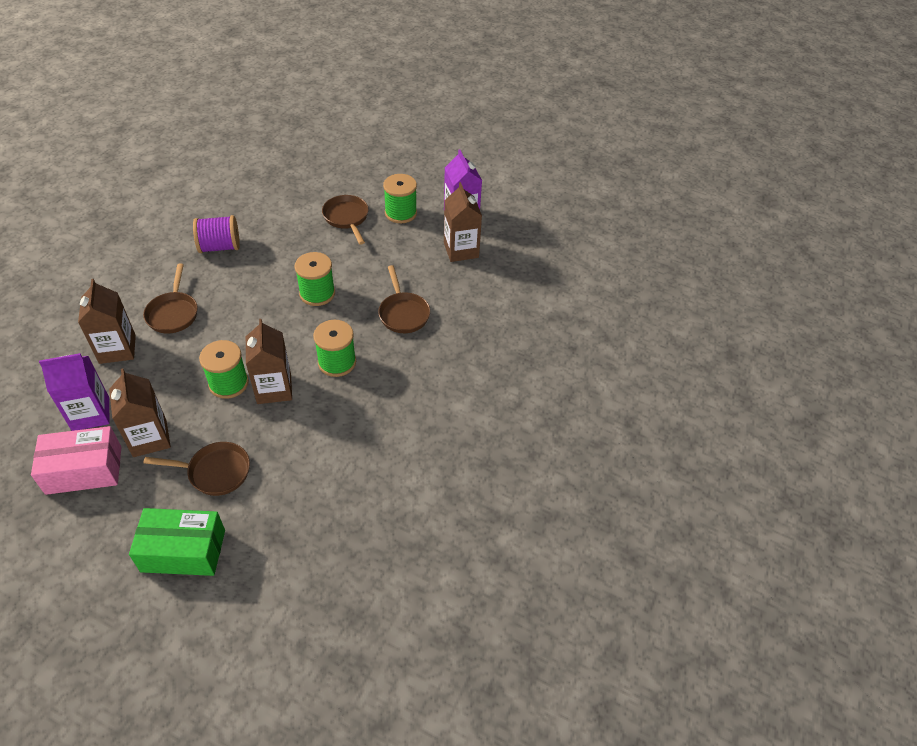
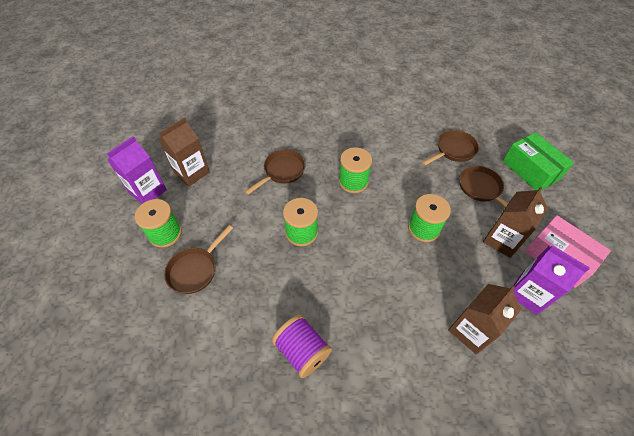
camera: 120 degrees left, 5 degrees up
(173, 313) = (403, 320): brown pan -> brown pan (453, 150)
(274, 389) = (403, 200): brown carton -> none

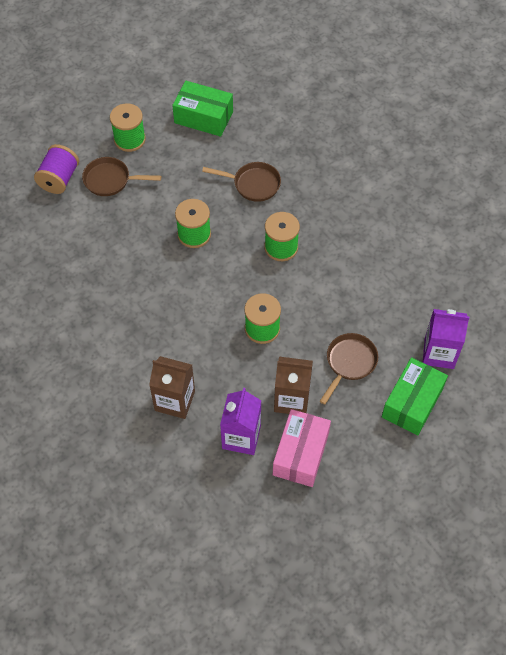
camera: 60 degrees right, 5 degrees up
(148, 191) = (162, 100): purple carton -> purple carton (439, 353)
(192, 172) = (203, 117): brown carton -> green box
(302, 351) = (87, 288): purple spool -> purple spool (59, 179)
(453, 150) = (390, 319): brown pan -> none

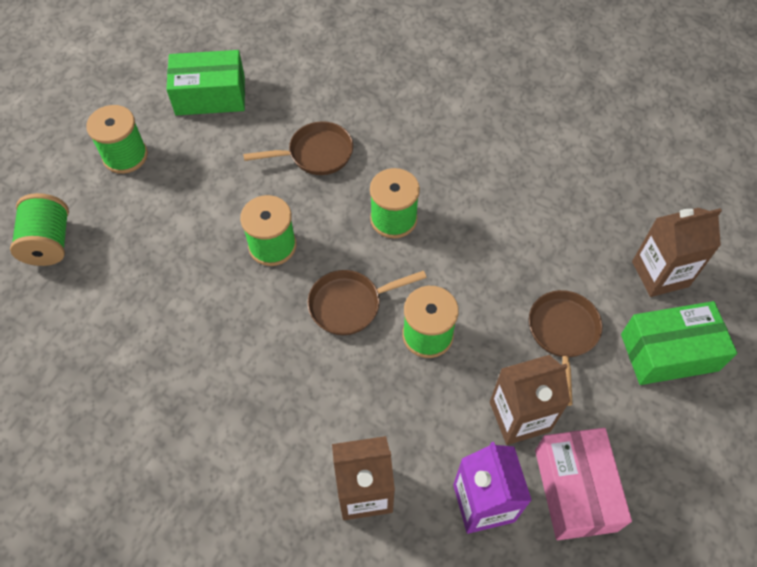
camera: 25 degrees left, 0 degrees up
(59, 179) = (49, 243): purple spool -> green spool
(110, 180) = (123, 217): brown pan -> brown pan (350, 304)
(412, 403) = (669, 352): green box -> green box turned 75 degrees clockwise
(439, 353) = (660, 274): purple carton -> brown carton

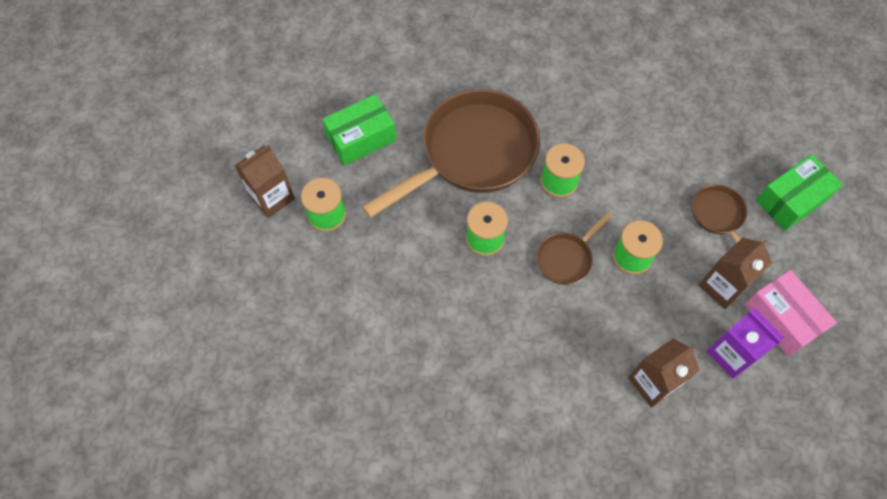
camera: 25 degrees left, 5 degrees up
(49, 243) = (315, 308): green spool -> none
(316, 154) = (472, 153): brown pan -> brown pan, size x2.19
(660, 274) = (758, 146): brown carton -> brown carton (272, 197)

